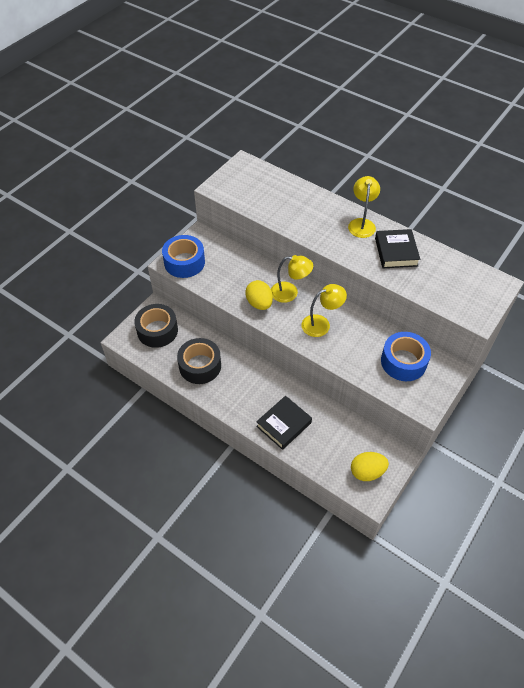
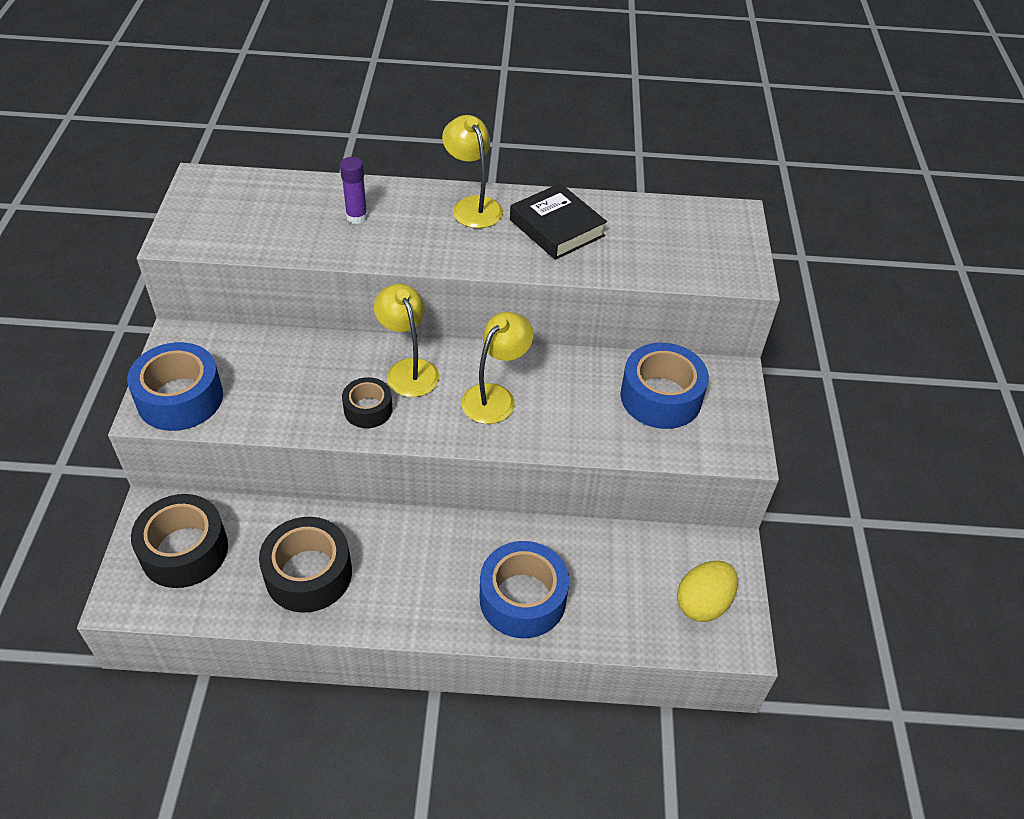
camera: 35 degrees left, 5 degrees down
(259, 303) = (368, 409): yellow egg -> black tape
(284, 424) = (522, 598): black book -> blue tape
(290, 293) = (408, 369): yellow lamp -> yellow lamp turned 90 degrees counterclockwise
(301, 208) = (357, 217): none -> purple glue stick

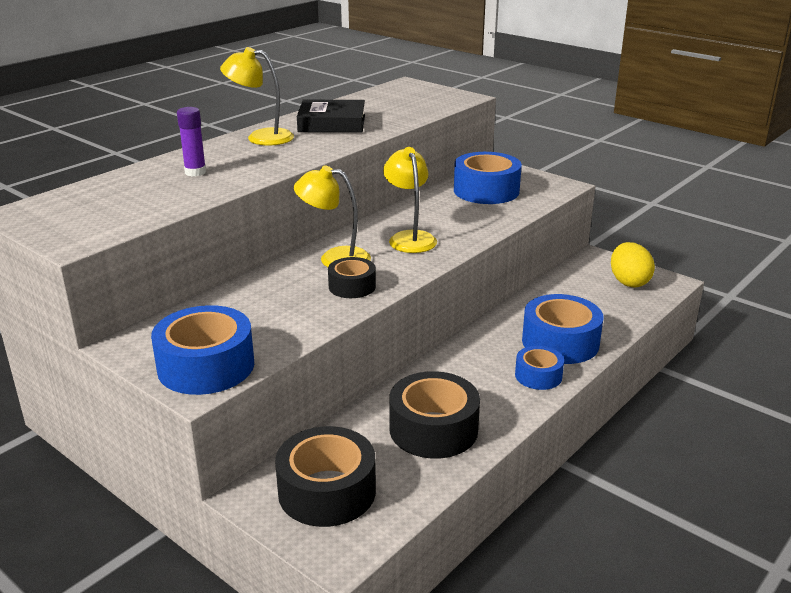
camera: 50 degrees left, 20 degrees down
(448, 609) = (538, 376): none -> blue tape

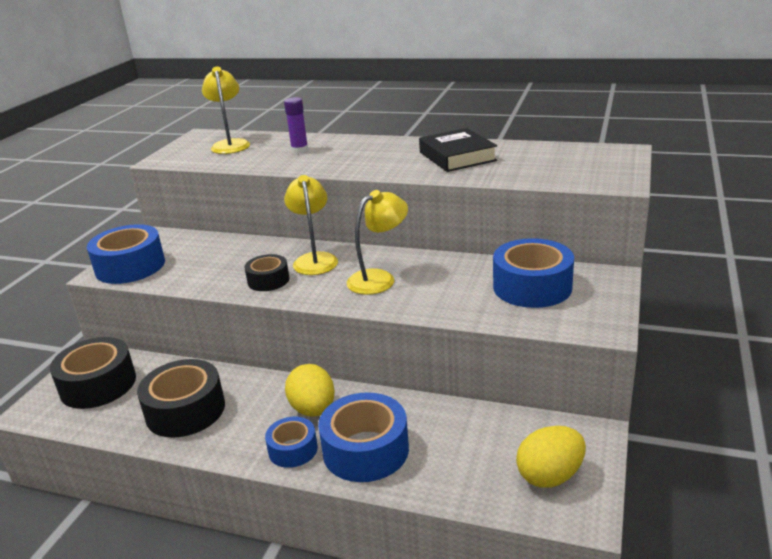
camera: 70 degrees right, 0 degrees up
(261, 137) = (393, 146): yellow lamp -> yellow lamp (230, 144)
(488, 356) = (313, 409): none -> yellow egg

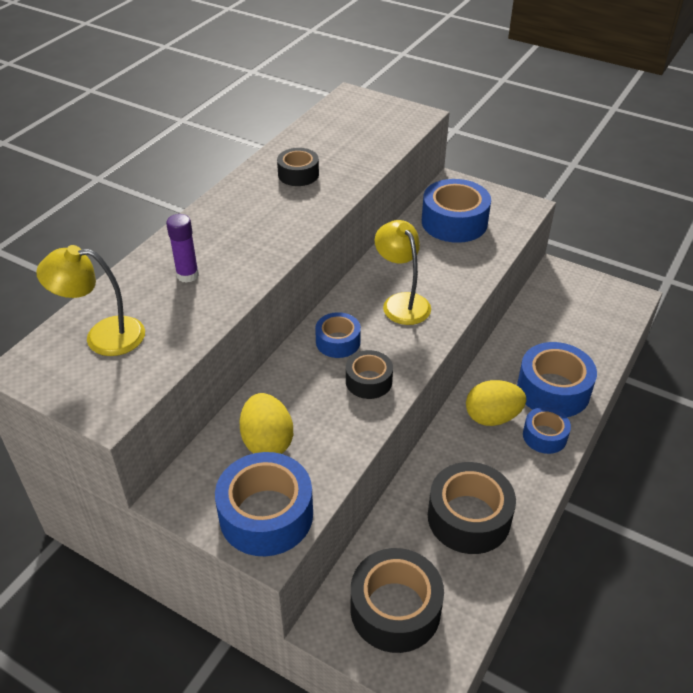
camera: 80 degrees left, 15 degrees up
(314, 259) = (338, 342): yellow lamp -> blue tape
(457, 156) = (298, 174): black book -> black tape
(550, 476) = (595, 301): yellow egg -> yellow egg (267, 442)

